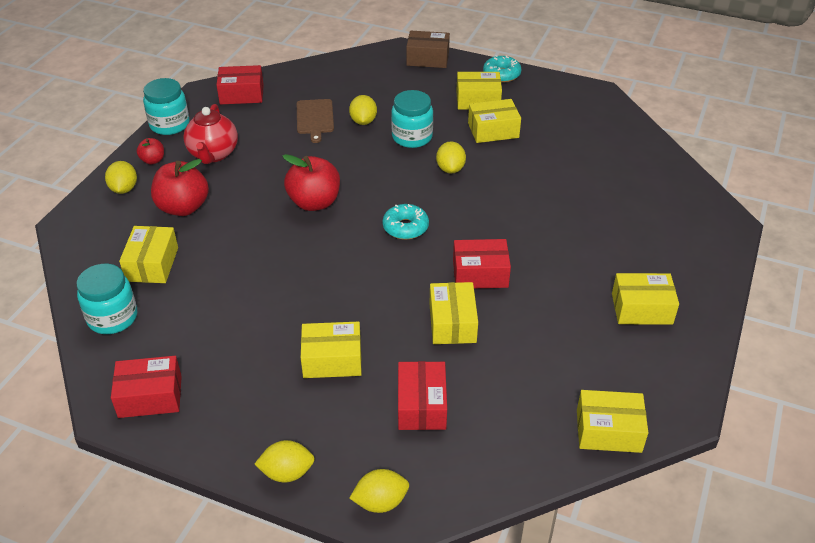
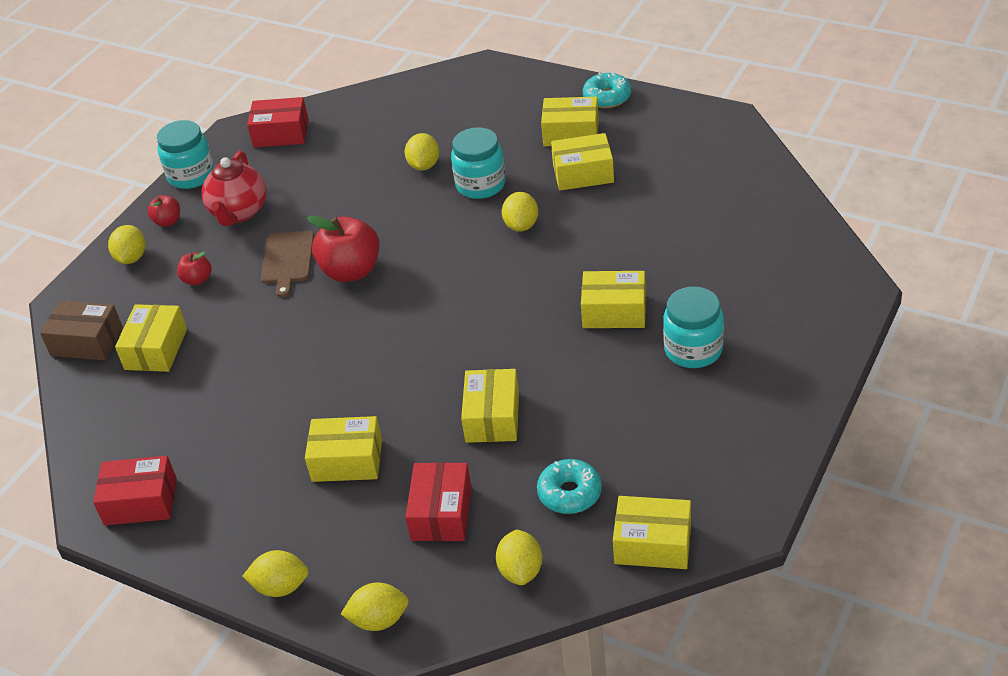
camera: 10 degrees right, 0 degrees up
(112, 317) = (107, 412): turquoise jar -> turquoise jar (693, 350)
(183, 207) = (197, 280): red apple -> red apple, size x0.51
(315, 118) = (365, 163): brown cutting board -> brown cutting board (287, 260)
(405, 227) = (455, 301): turquoise donut -> turquoise donut (569, 493)
(427, 58) = (517, 78): brown box -> brown box (87, 342)
(480, 274) = (535, 357): red box -> none
(499, 455) = (521, 571): none -> yellow lemon
(641, 309) = (723, 399): yellow box -> yellow box (614, 311)

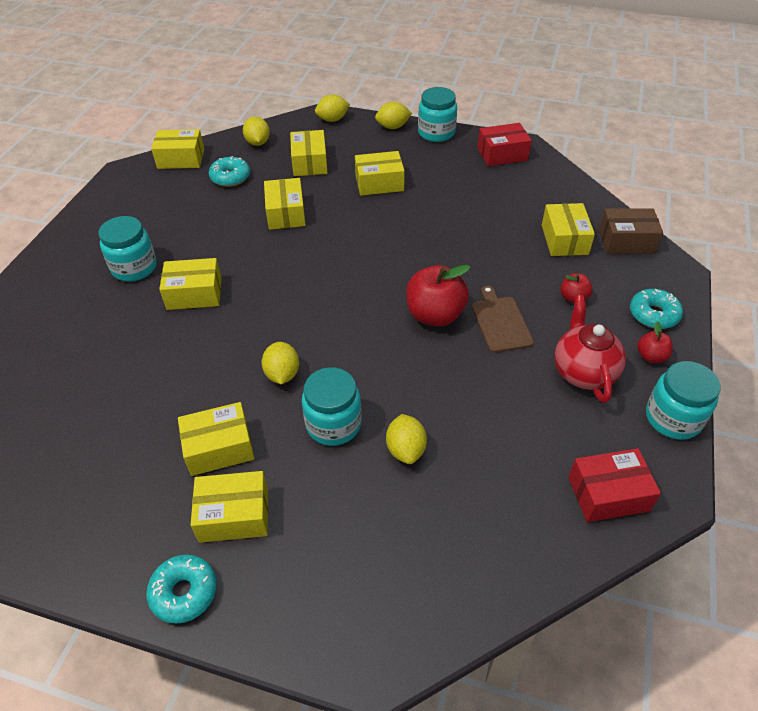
camera: 165 degrees right, 5 degrees up
(131, 258) = (653, 314): yellow lemon -> turquoise donut
(216, 563) = (436, 133): none -> turquoise jar
(441, 513) = (309, 163): red box -> yellow box

